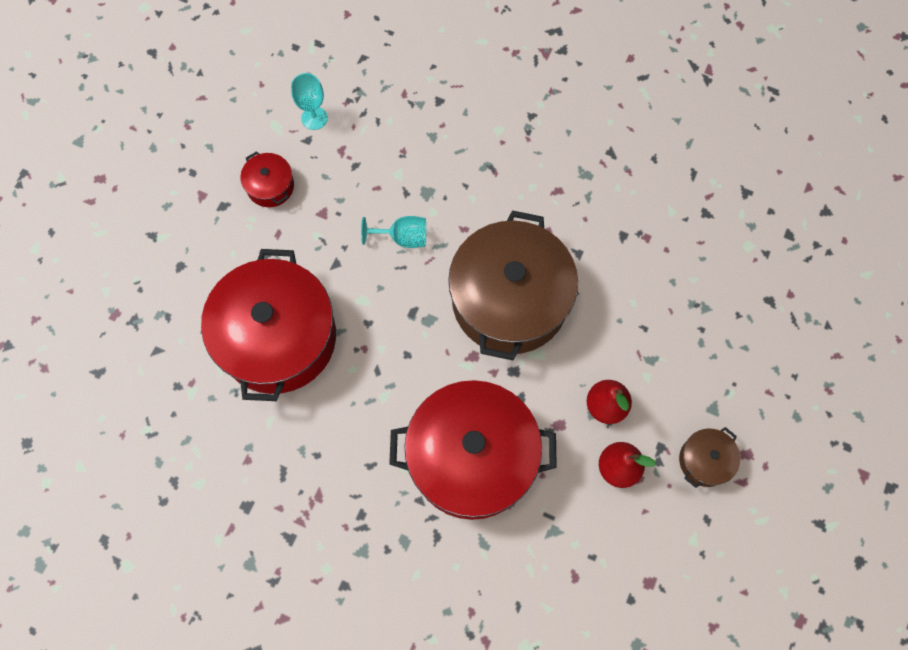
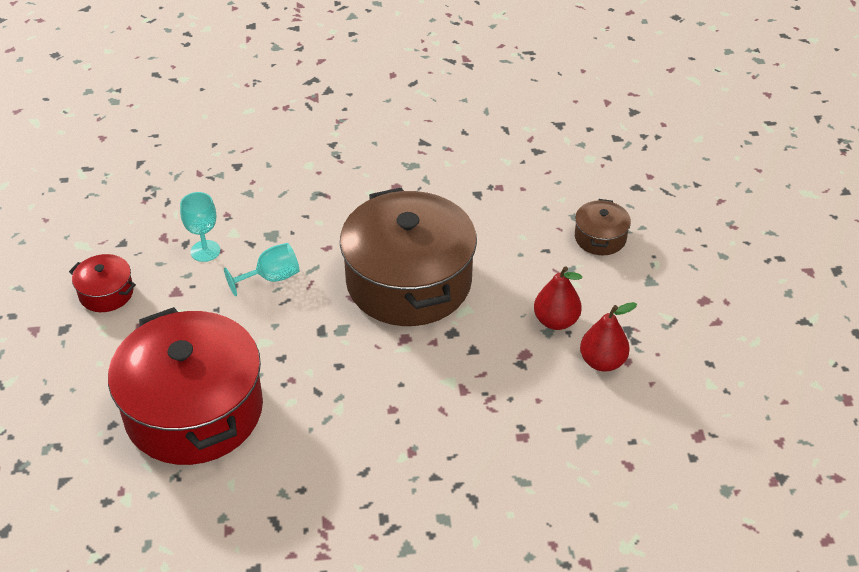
camera: 30 degrees left, 25 degrees down
(314, 118) = (119, 224): turquoise goblet -> turquoise goblet (205, 251)
(472, 457) = (461, 417): red pot -> none
(704, 460) = (673, 321): brown pot -> brown pot (600, 238)

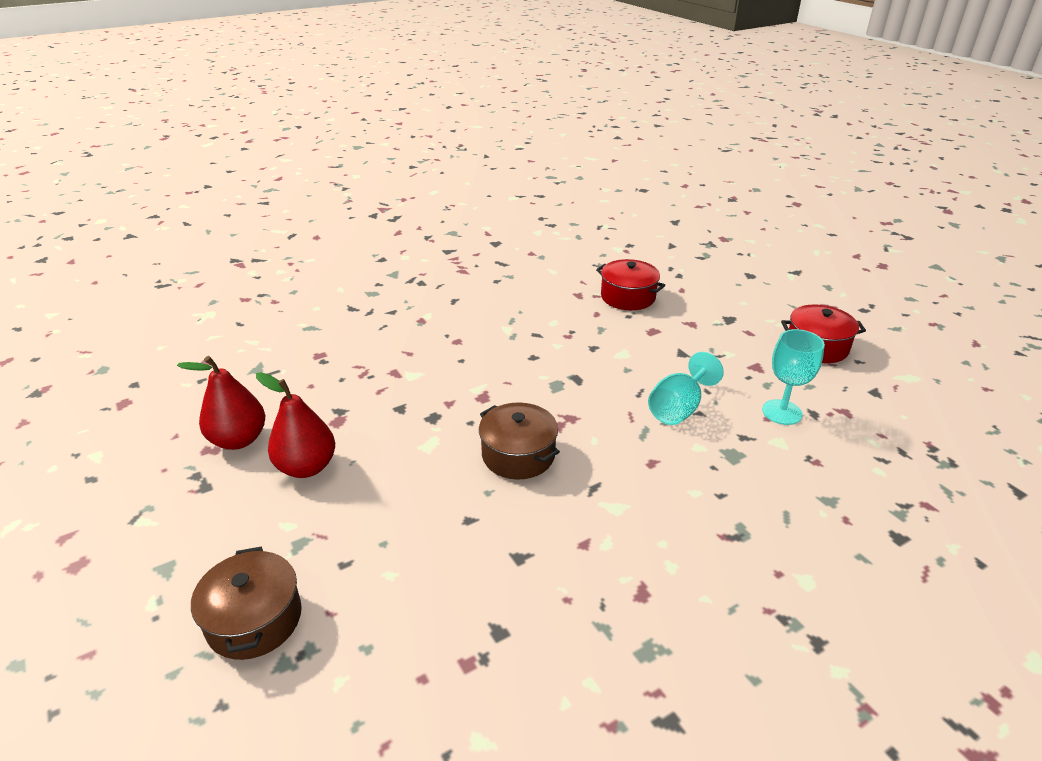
camera: 155 degrees right, 10 degrees down
(194, 410) = (628, 297): red pot -> red pot, size x0.43
(409, 281) = (518, 455): brown pot -> brown pot, size x0.43

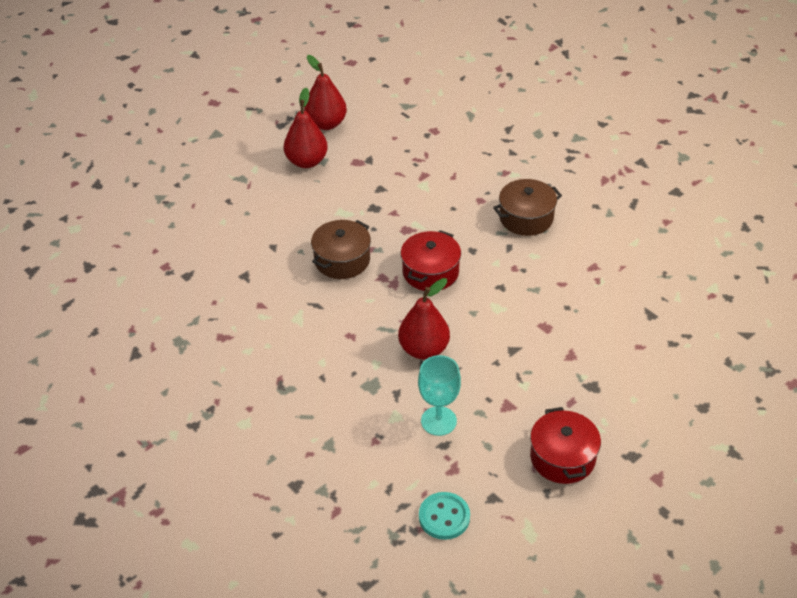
camera: 80 degrees right, 10 degrees up
(254, 619) = (185, 178): brown pot -> brown pot (526, 218)
(628, 297) = (604, 304): red pot -> red pot (430, 272)
(678, 409) = (424, 349): turquoise goblet -> red pear
(909, 425) = (444, 517): none -> turquoise button

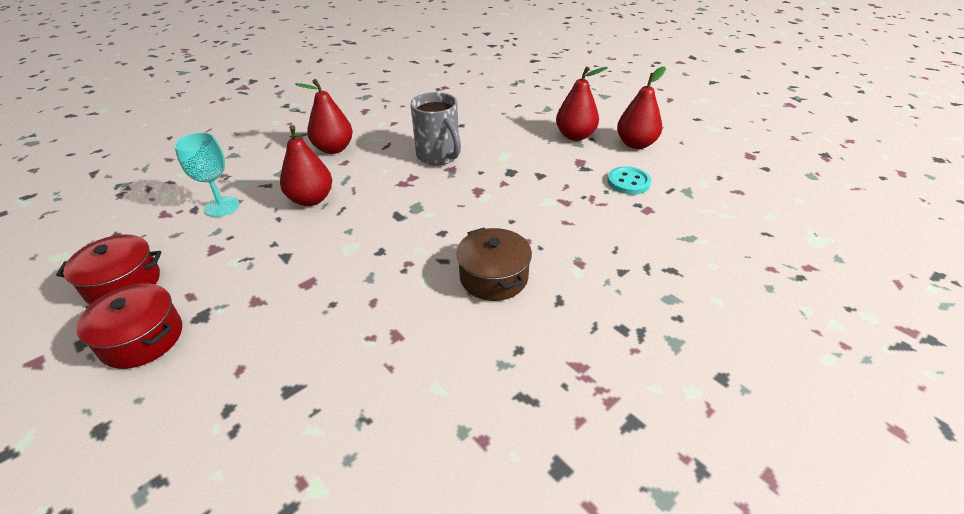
camera: 90 degrees right, 5 degrees down
(321, 350) = (333, 149): none -> red pear
(342, 260) = (439, 156): brown pot -> grey mug
(430, 272) = (413, 204): red pot -> red pot (142, 338)
(444, 517) = (119, 208): turquoise button -> turquoise button (628, 182)

